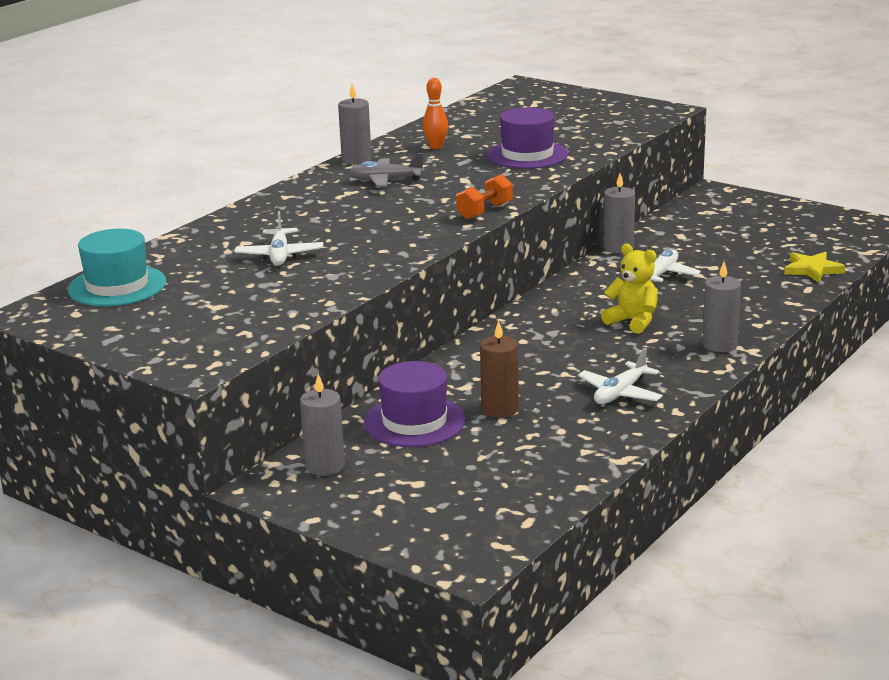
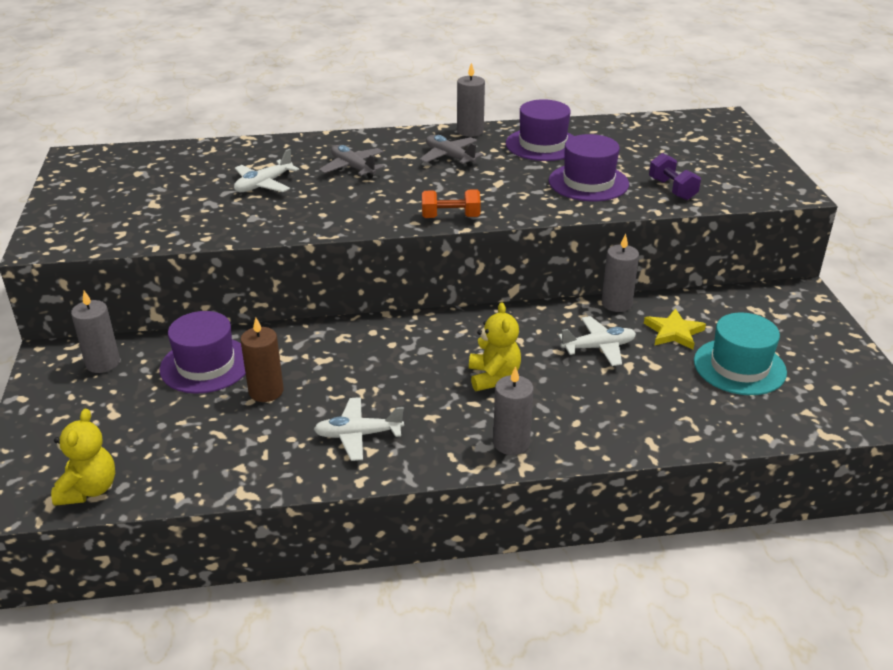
camera: 45 degrees right, 10 degrees up
(117, 286) = (148, 160): turquoise hat -> turquoise hat (739, 367)
(325, 216) = (353, 168): none -> grey plane
(436, 146) = (542, 144): orange bowling pin -> purple hat
(511, 522) = (89, 489): none -> yellow teddy bear
(591, 137) = (672, 189): none -> purple dumbbell
(812, 269) = (735, 421): yellow star -> yellow star (674, 332)

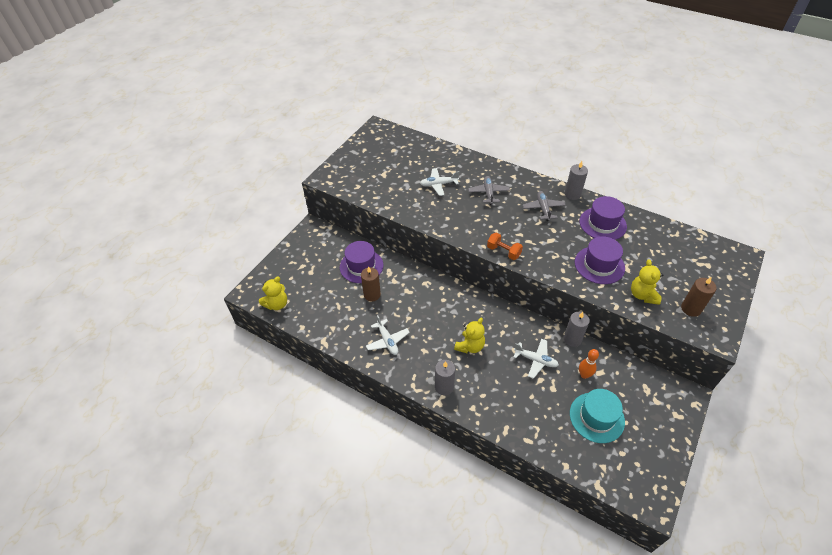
camera: 40 degrees right, 15 degrees up
(103, 363) = (326, 242): grey candle -> none
(358, 435) = (387, 341): white plane -> white plane turned 150 degrees counterclockwise
(672, 189) = (642, 295): purple dumbbell -> yellow teddy bear
(674, 332) = (584, 375): yellow star -> orange bowling pin
(736, 180) = (691, 309): none -> brown candle

